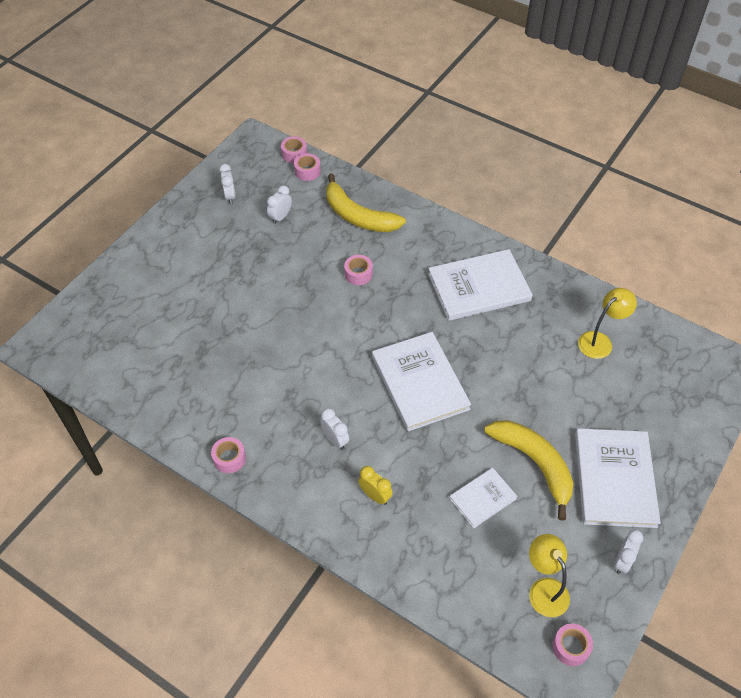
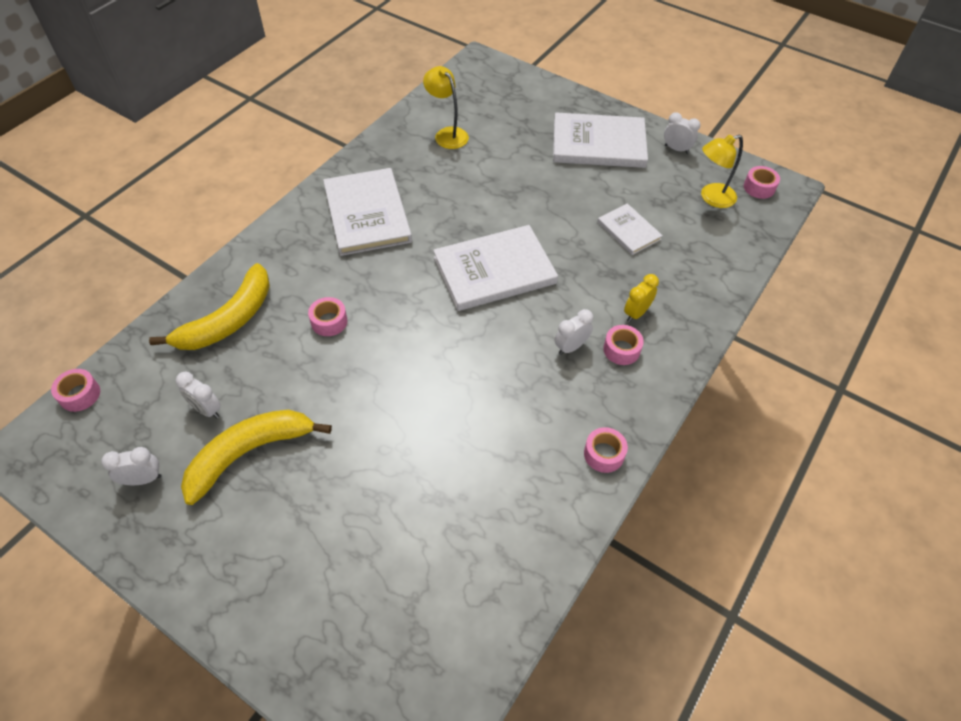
camera: 90 degrees left, 0 degrees up
(307, 171) = (123, 377): pink tape -> pink tape (621, 350)
(534, 463) = (587, 192): yellow banana -> yellow banana (248, 453)

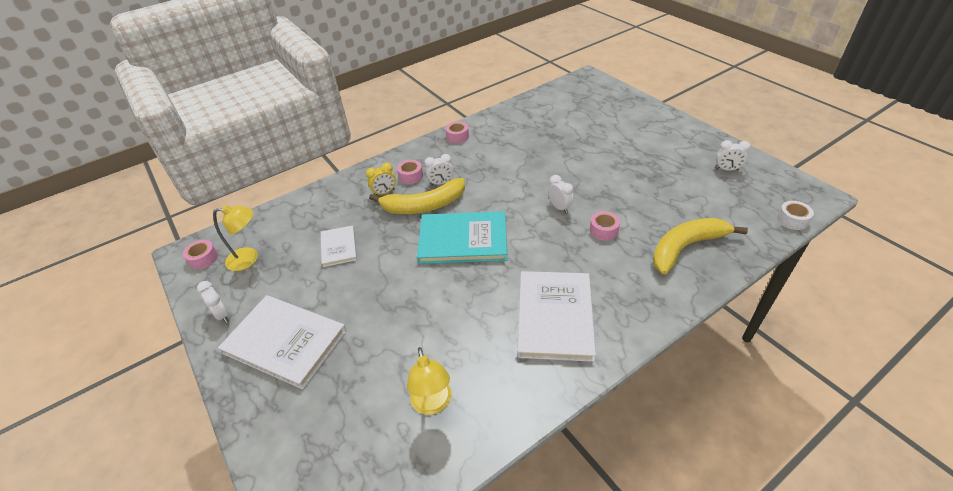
camera: 155 degrees left, 10 degrees down
(80, 394) = (792, 220): pink tape -> white tape
(206, 409) = (693, 195): white clock -> white clock (559, 207)
(248, 453) = (661, 169): yellow banana -> yellow banana (424, 205)
(494, 270) = (463, 240): white book -> turquoise book

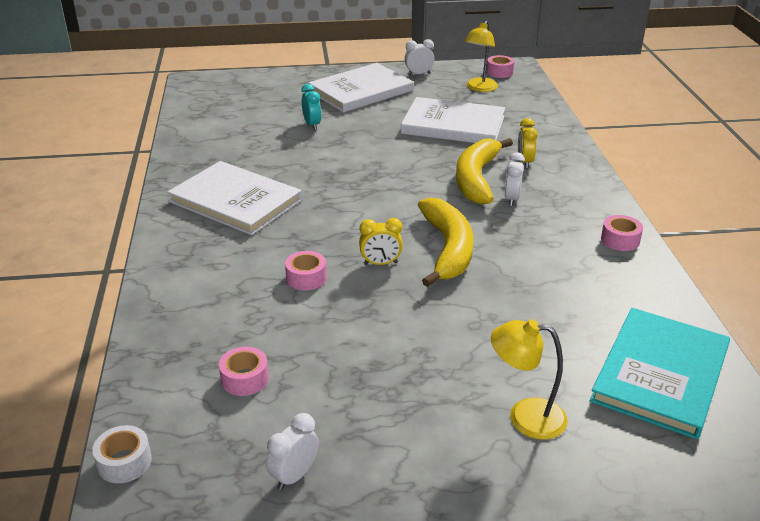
camera: 115 degrees right, 10 degrees down
(339, 247) = (453, 125): white book -> white book, size x1.85
(386, 341) = (312, 125): none -> turquoise clock
(410, 176) = (545, 184): pink tape -> pink tape (245, 379)
(433, 404) = (232, 129): yellow lamp -> yellow lamp (525, 417)
(463, 240) = (393, 186): turquoise book -> turquoise book (660, 374)
(559, 207) = (380, 263): white clock -> yellow clock
(685, 247) = (208, 324): yellow banana -> yellow banana (448, 249)

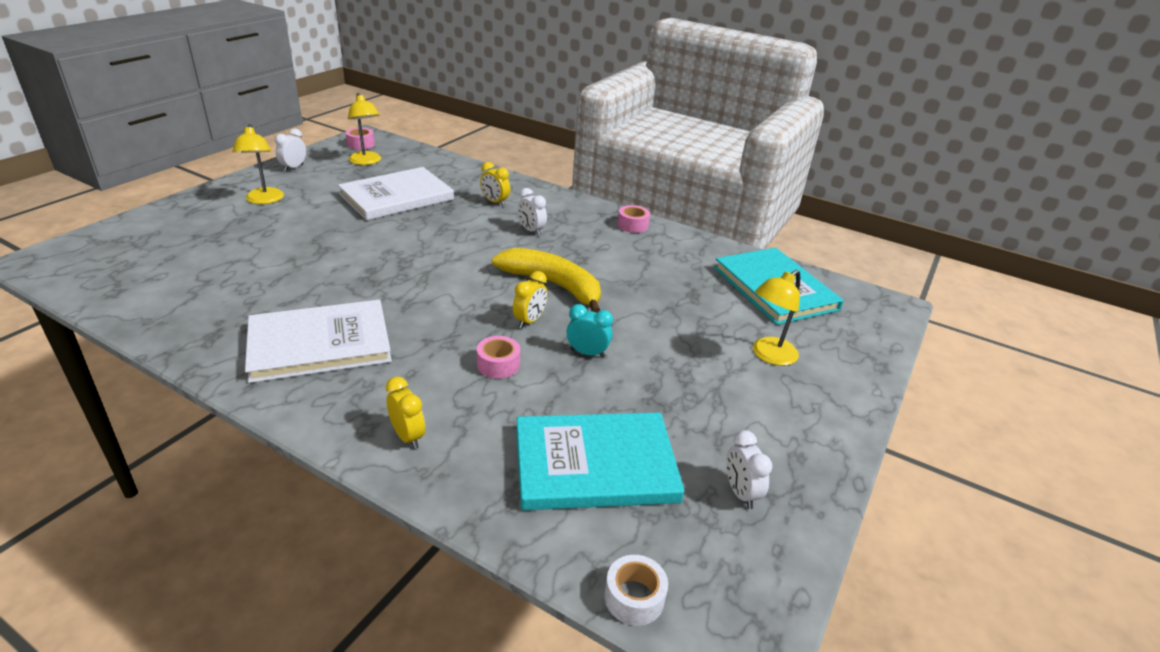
camera: 55 degrees left, 0 degrees up
(184, 283) = (408, 436): none -> yellow clock
(245, 379) = (595, 464): pink tape -> turquoise book
(312, 125) = (270, 246): turquoise clock -> turquoise clock (587, 353)
(361, 91) = (264, 200): white book -> yellow lamp
(476, 179) = (484, 228): yellow banana -> none

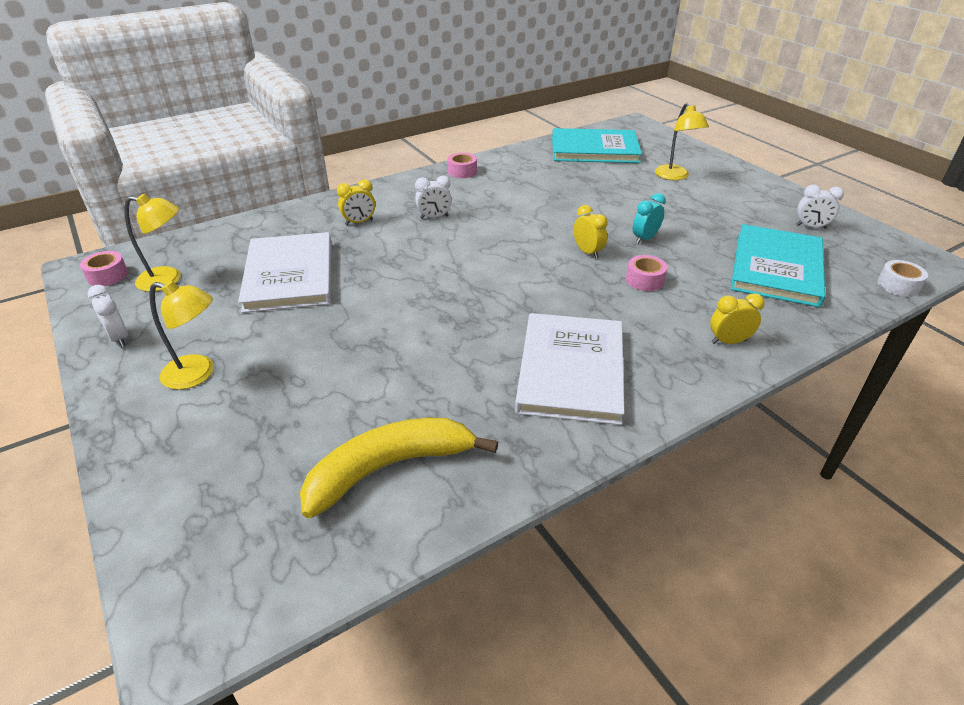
camera: 60 degrees left, 5 degrees up
(553, 285) = (537, 229): yellow banana -> yellow banana (388, 468)

